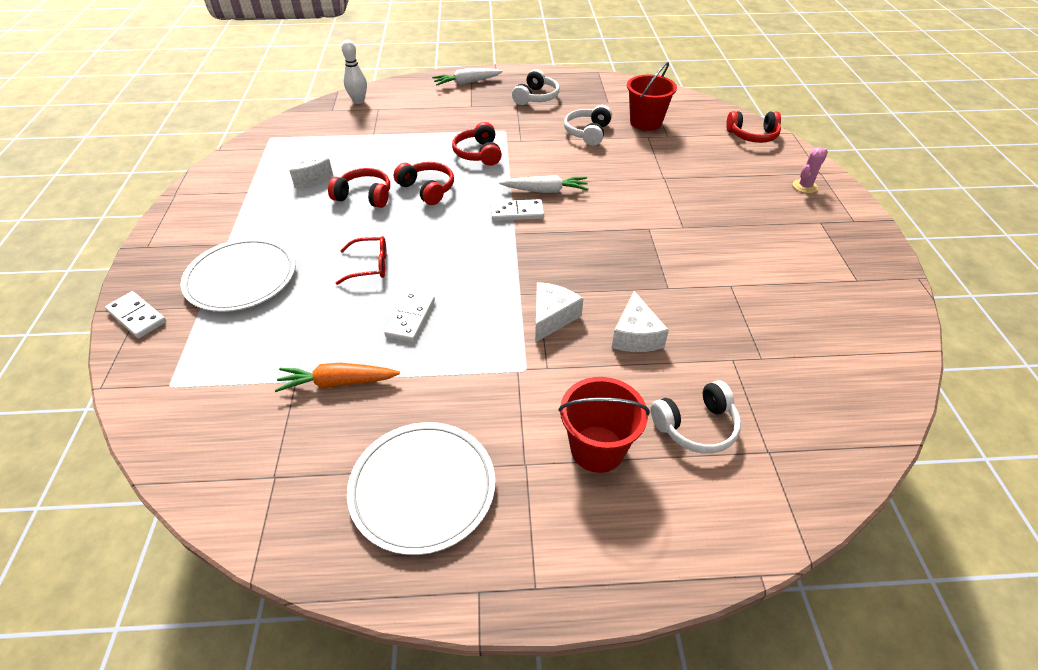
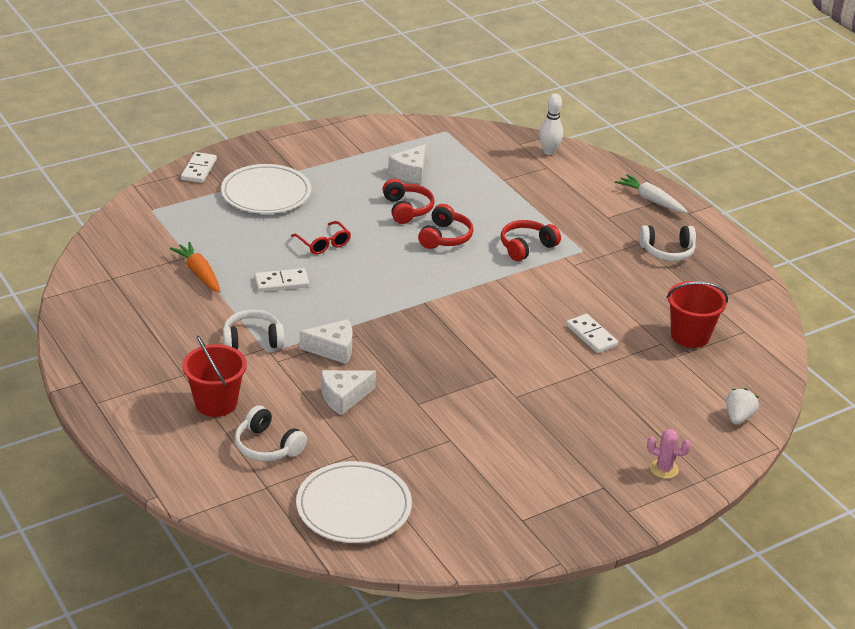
camera: 60 degrees right, 10 degrees down
(422, 488) = (138, 337): white plate -> white plate (353, 506)
(517, 212) = (454, 295): white domino -> white domino (591, 336)
(545, 191) = (501, 302): white carrot -> none
(587, 133) = (629, 302): white headphones -> white headphones (252, 340)
(752, 136) = (738, 417): red headphones -> white strawberry

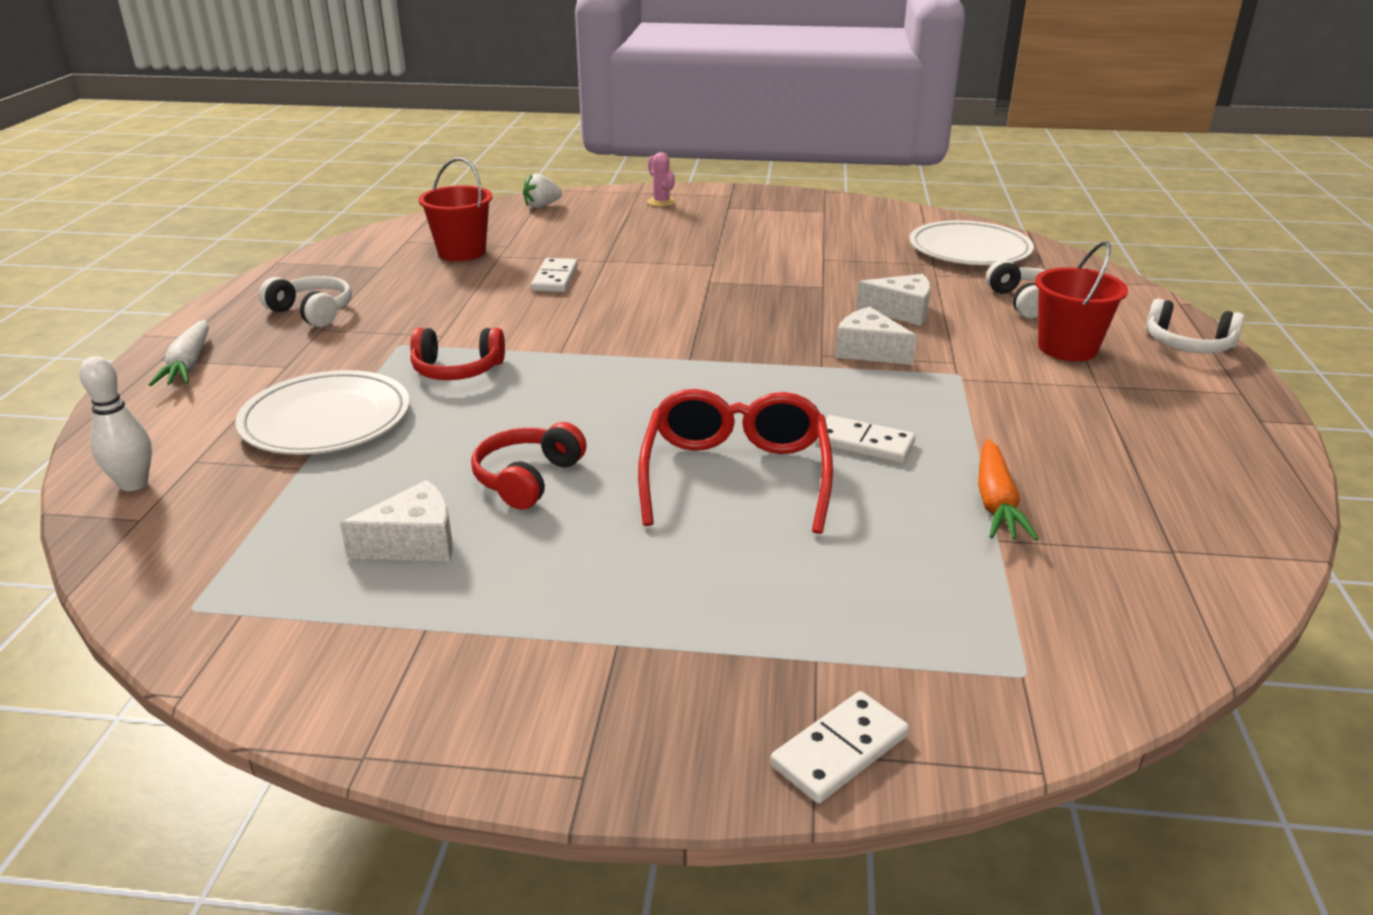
camera: 140 degrees left, 5 degrees down
(252, 340) = (971, 391): white headphones -> white headphones (1187, 345)
(266, 193) = (739, 612): white plate -> white plate (326, 419)
(323, 244) = (736, 475): red glasses -> red glasses, size x1.90
(445, 237) = (539, 418): red headphones -> none

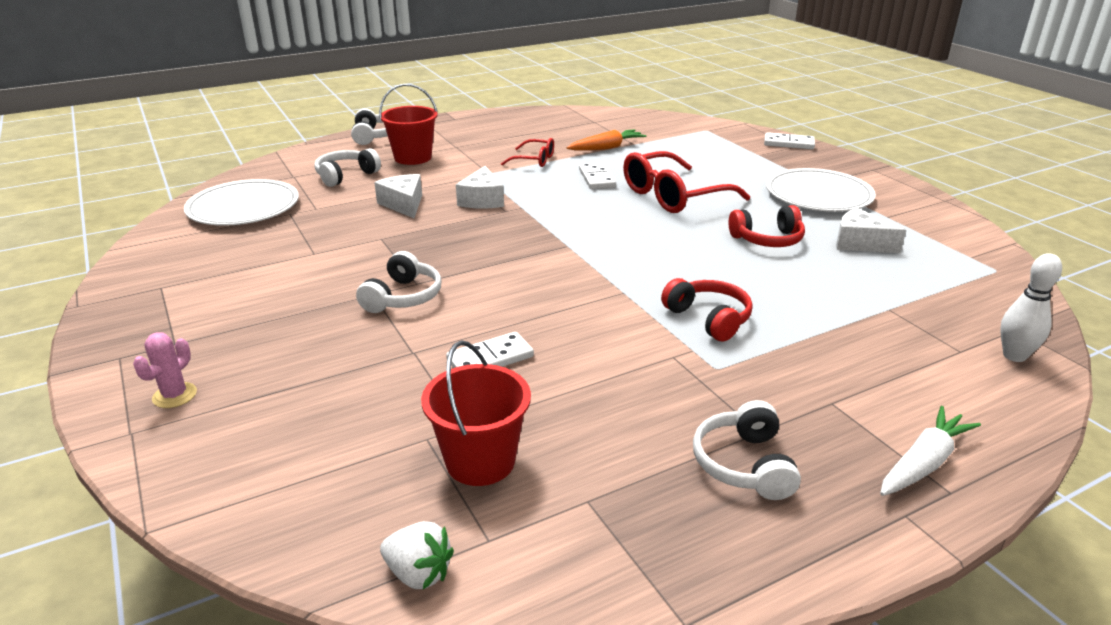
camera: 125 degrees left, 0 degrees up
(326, 419) = (843, 332): white plate -> white plate (818, 195)
(542, 206) = (245, 491): white strawberry -> white strawberry (418, 573)
(691, 272) = (403, 297): none -> white headphones
(986, 423) = (534, 160): none -> red glasses

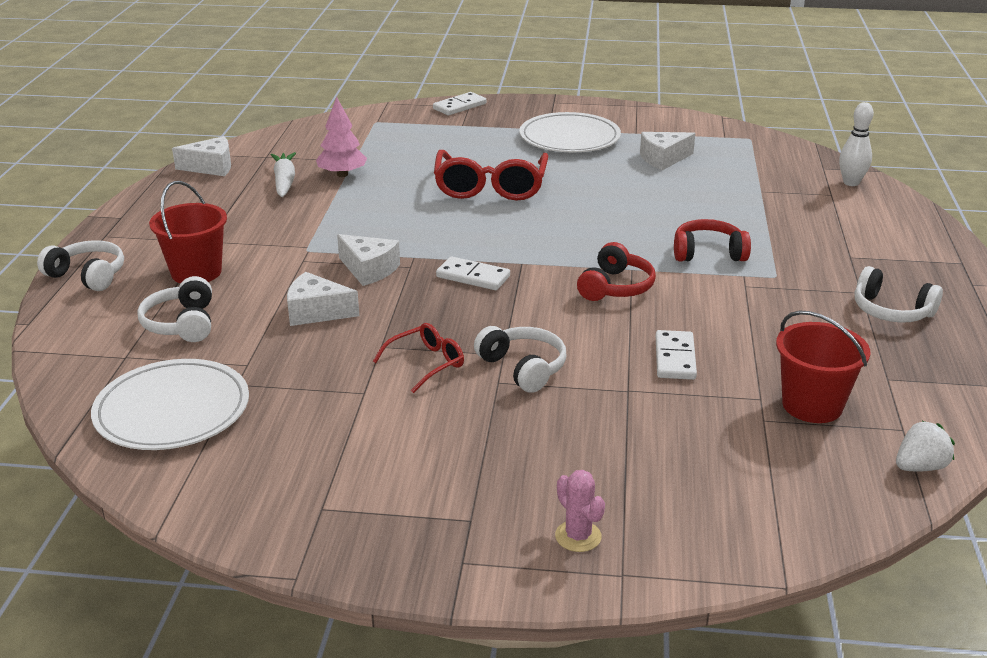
camera: 55 degrees left, 0 degrees up
(534, 160) = (314, 215): red glasses -> red glasses (426, 363)
(553, 115) = (211, 167): none -> white cheese
(597, 178) = (404, 203): white domino -> white domino (473, 277)
(606, 148) = (342, 174): orange carrot -> pink tree
(767, 239) = (617, 185): red headphones -> red headphones (615, 287)
(923, 463) = (931, 258): white carrot -> white carrot (284, 182)

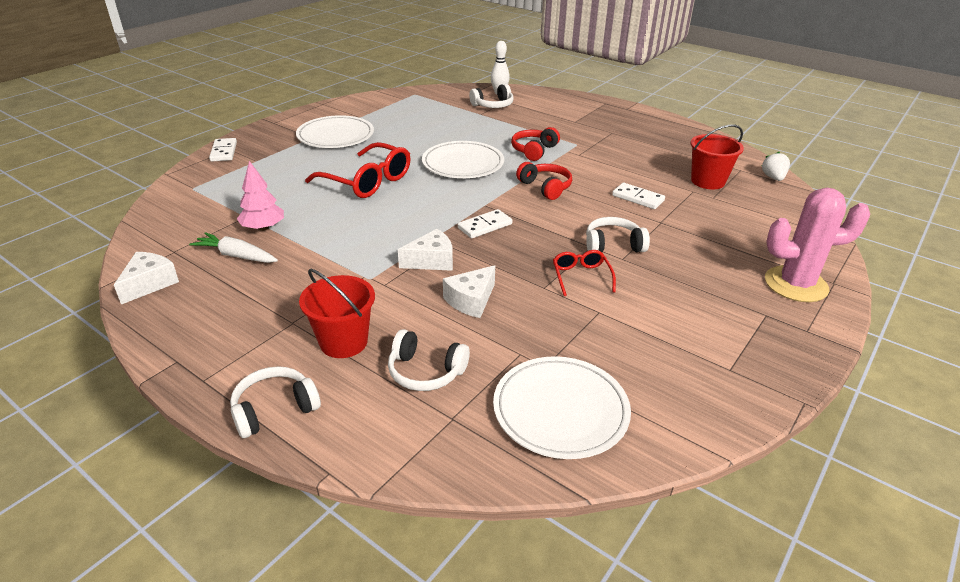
camera: 60 degrees left, 5 degrees up
(578, 536) = (796, 284): pink cactus -> pink cactus, size x2.15
(604, 221) = (463, 164): none -> white plate
(663, 159) = (406, 122): white cheese -> none
(891, 311) = (636, 133): white headphones -> white headphones (493, 105)

